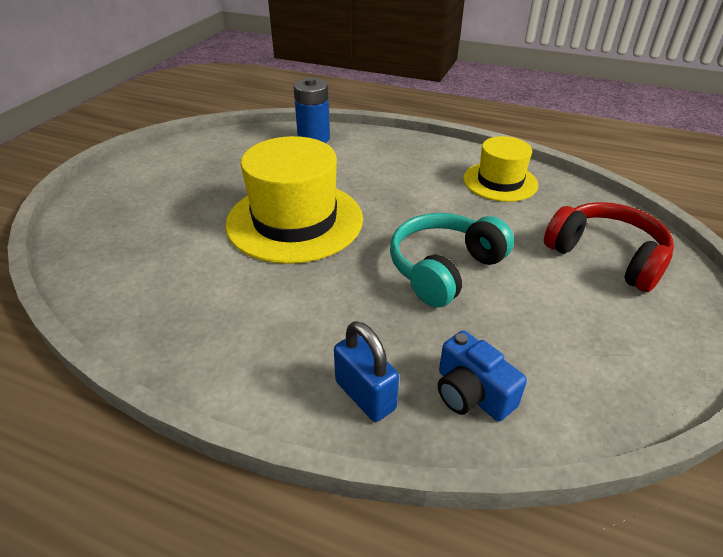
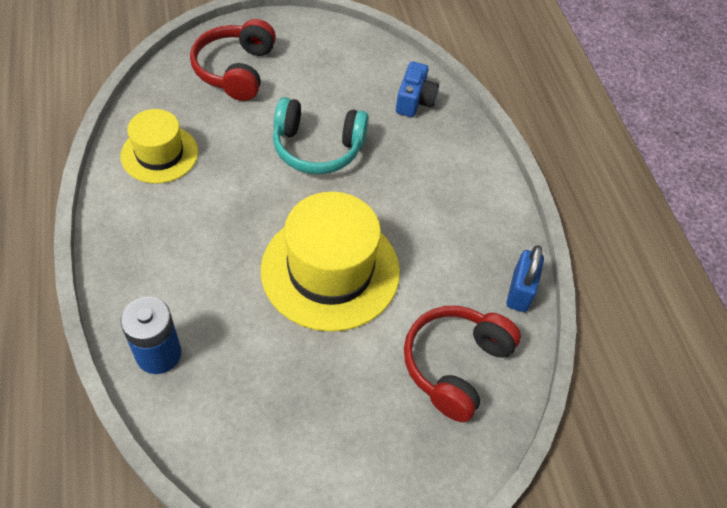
camera: 130 degrees left, 15 degrees up
(135, 246) = (455, 365): none -> red headphones
(365, 395) = (455, 141): blue padlock -> blue padlock (519, 291)

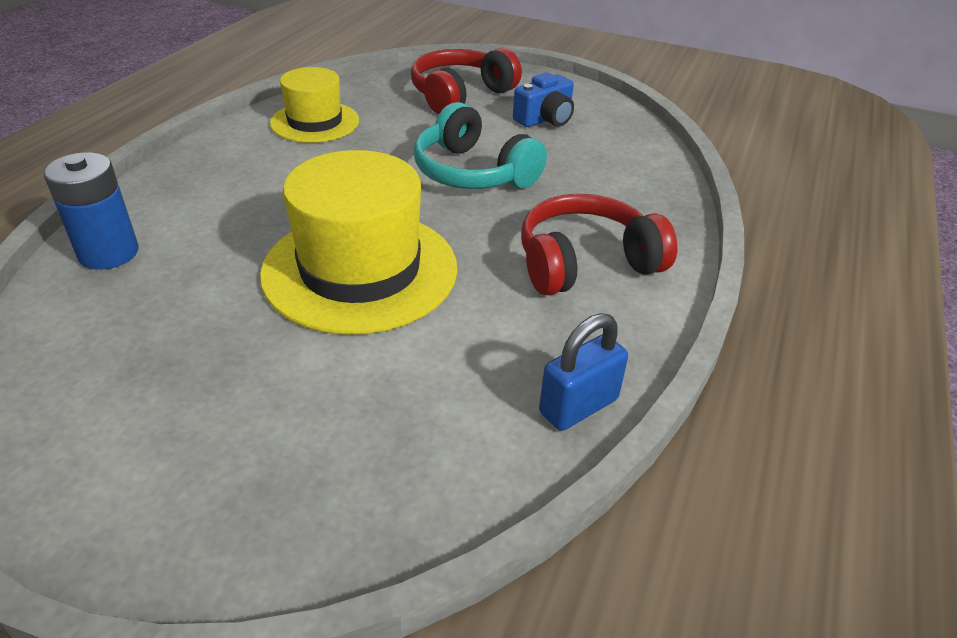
camera: 40 degrees right, 15 degrees down
(415, 101) = (633, 178): blue camera -> blue camera (545, 119)
(455, 365) = (395, 435): red headphones -> red headphones (586, 263)

